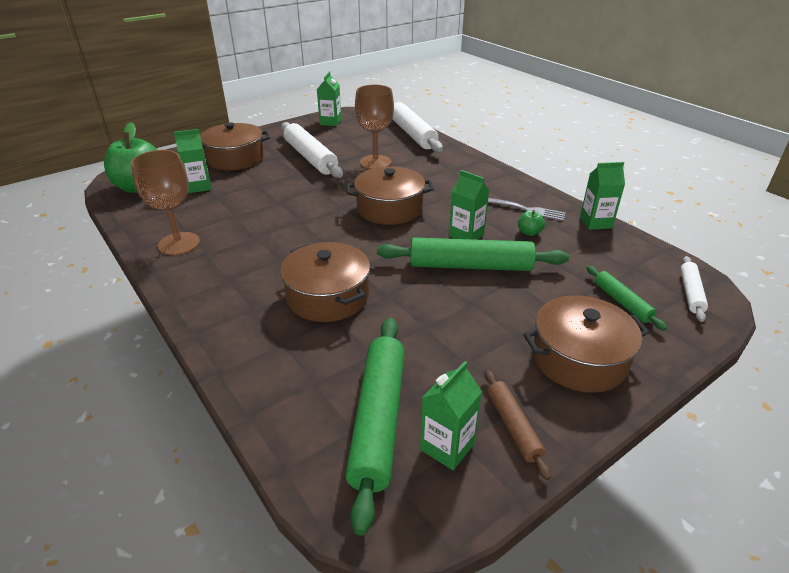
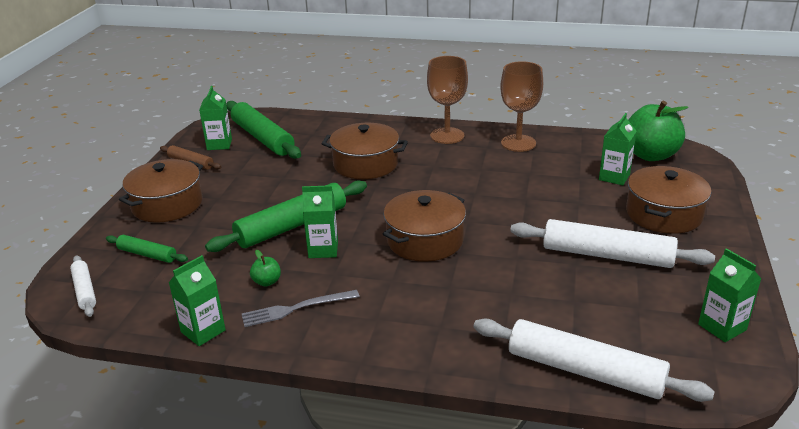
camera: 140 degrees right, 5 degrees down
(375, 162) = (534, 288): brown goblet -> brown goblet (447, 136)

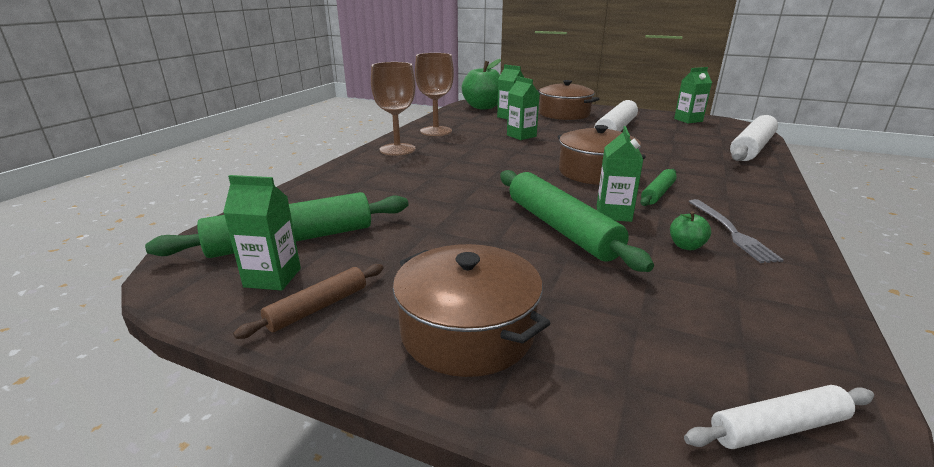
camera: 80 degrees left, 5 degrees down
(147, 254) = (637, 348): green rolling pin -> green rolling pin (658, 193)
(203, 331) = (810, 289): green carton -> green carton (521, 136)
(365, 164) = (431, 184): brown pot -> none

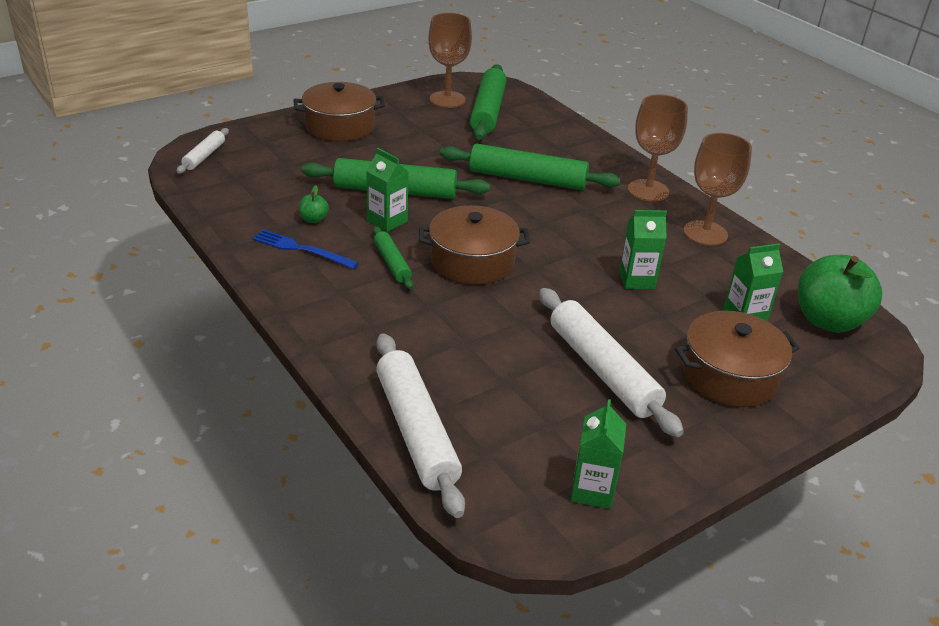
camera: 120 degrees right, 10 degrees up
(272, 278) = (447, 99): green carton -> brown goblet
(318, 307) = (404, 103): brown rolling pin -> none
(439, 184) = (527, 179): none -> green rolling pin
(731, 231) = (301, 249): grey fork -> blue fork

